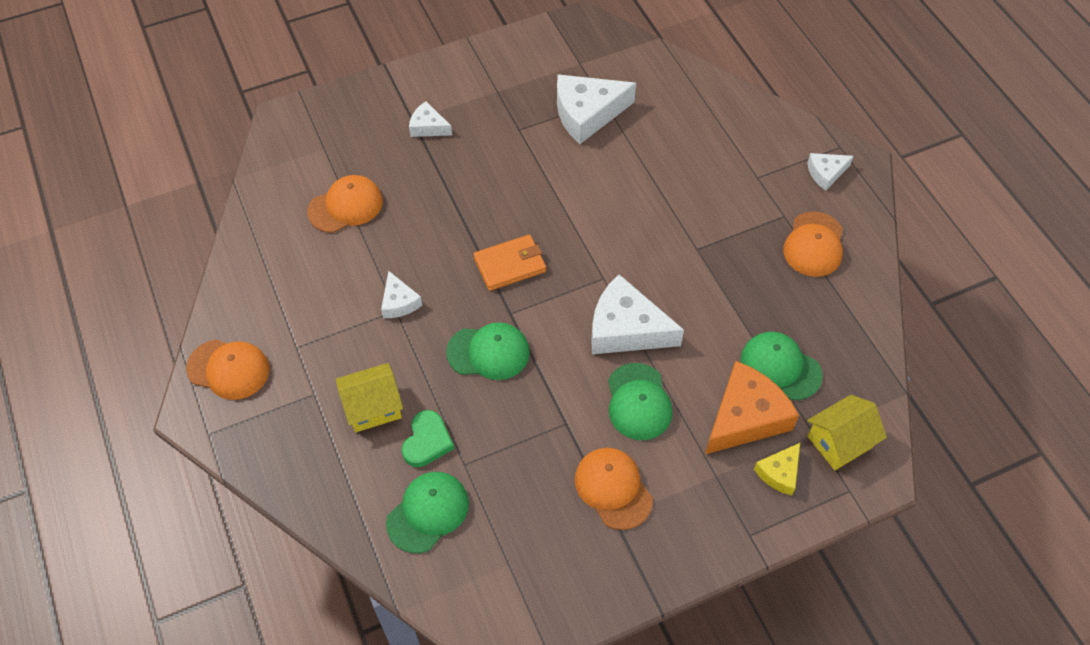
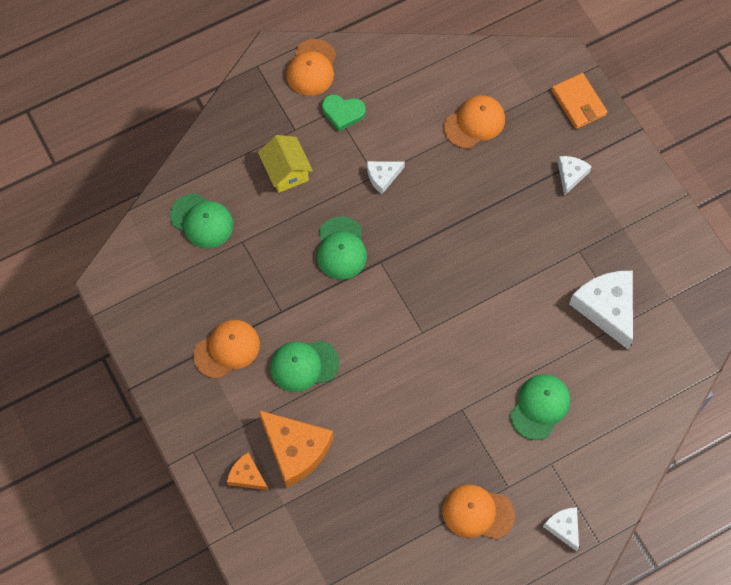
camera: 85 degrees right, 10 degrees up
(345, 206) = (474, 123): orange cap -> orange cap turned 90 degrees counterclockwise
(427, 441) = (259, 213): green heart -> green heart (343, 112)
(510, 265) = (428, 257): orange wallet -> orange wallet (578, 103)
(626, 329) = (372, 353): white cheese -> none
(779, 473) = (247, 476): yellow cheese -> orange cheese
(780, 367) = (345, 479): green cap -> green cap (540, 407)
(839, 442) = (277, 525): yellow house -> none

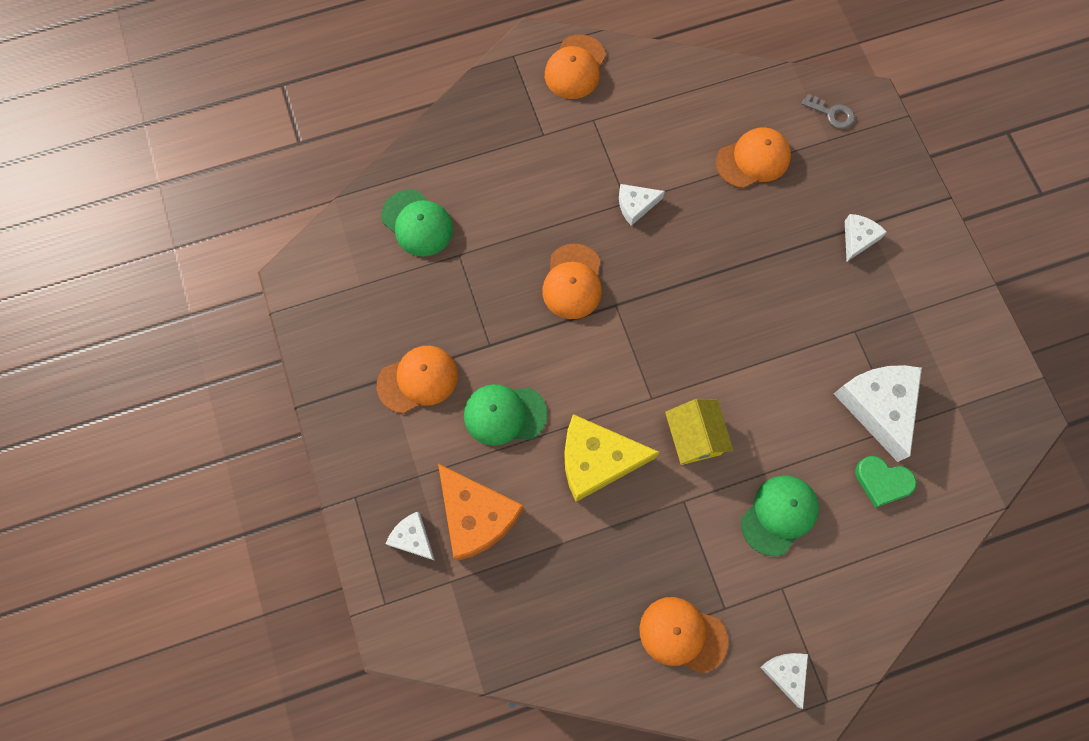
camera: 10 degrees right, 5 degrees up
(247, 476) = (412, 538): orange cheese -> white cheese
(286, 171) = (525, 181): yellow house -> yellow house (694, 437)
(341, 248) = (573, 282): green cap -> orange cap
(343, 112) = (602, 124): green heart -> green heart (882, 481)
(386, 389) = (597, 460): none -> yellow cheese
(534, 74) = (832, 113): none -> grey key
(578, 103) = (879, 155): orange wallet -> none

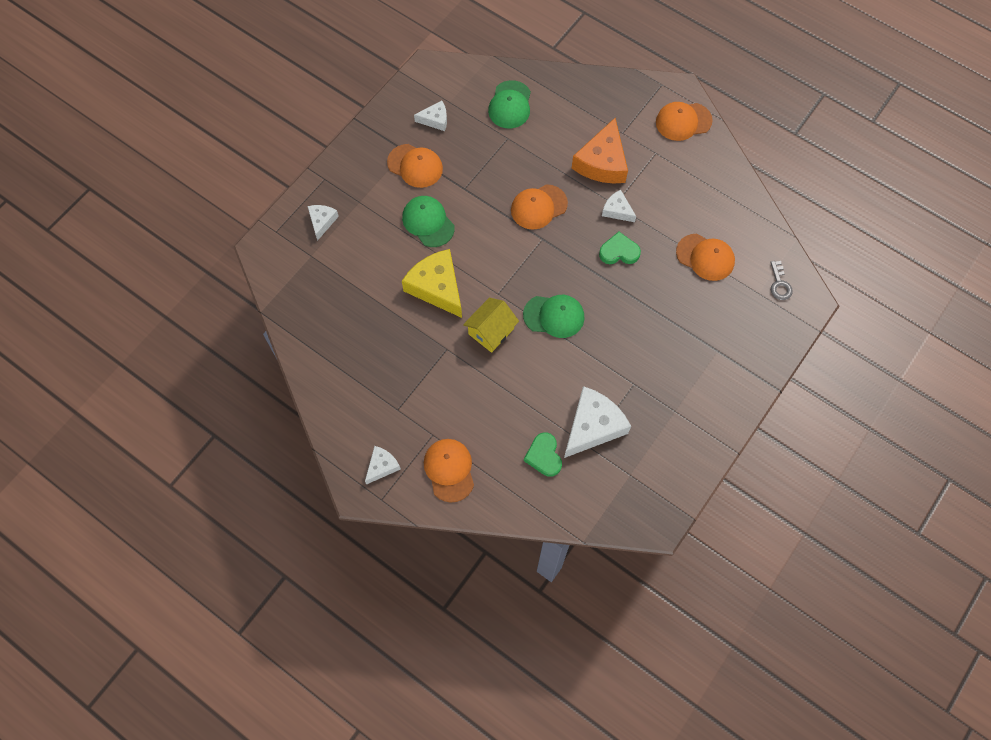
camera: 55 degrees right, 5 degrees down
(476, 516) = (357, 245): orange cheese -> orange cheese (602, 162)
(682, 635) = (365, 395): orange cap -> orange cap (449, 470)
(687, 238) = (619, 251): none -> green heart
(779, 515) = (477, 407): green cap -> green cap (554, 316)
(858, 239) = (701, 350): white cheese -> white cheese (435, 119)

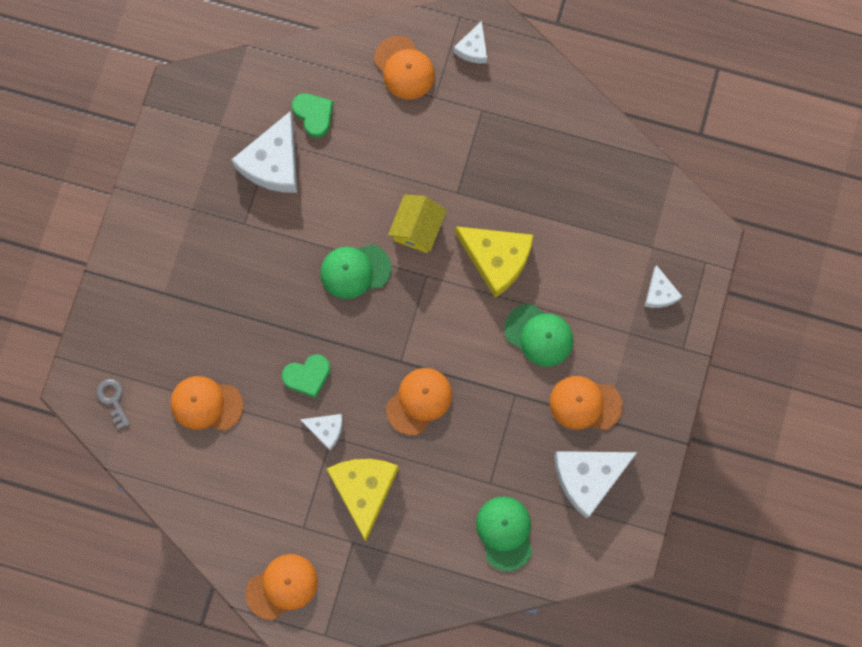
camera: 160 degrees right, 10 degrees up
(435, 119) = (588, 477): white cheese -> white cheese, size x1.90
(602, 162) = (364, 490): orange cheese -> yellow cheese

